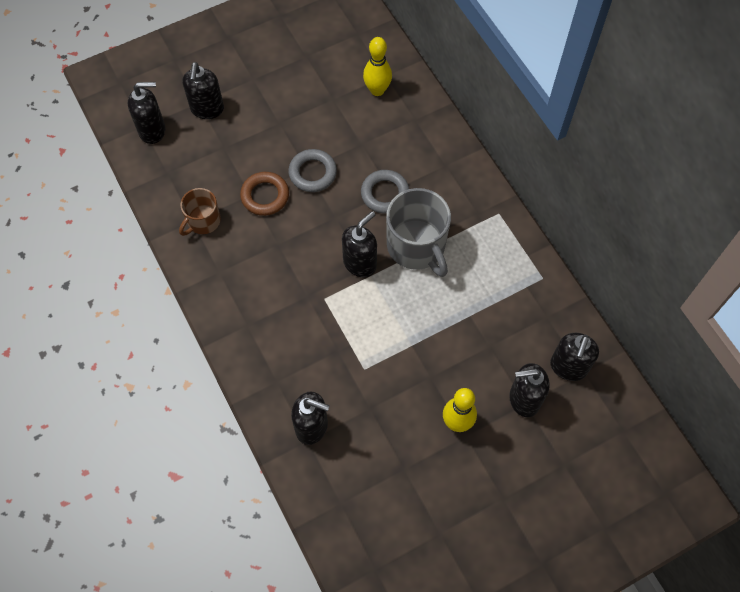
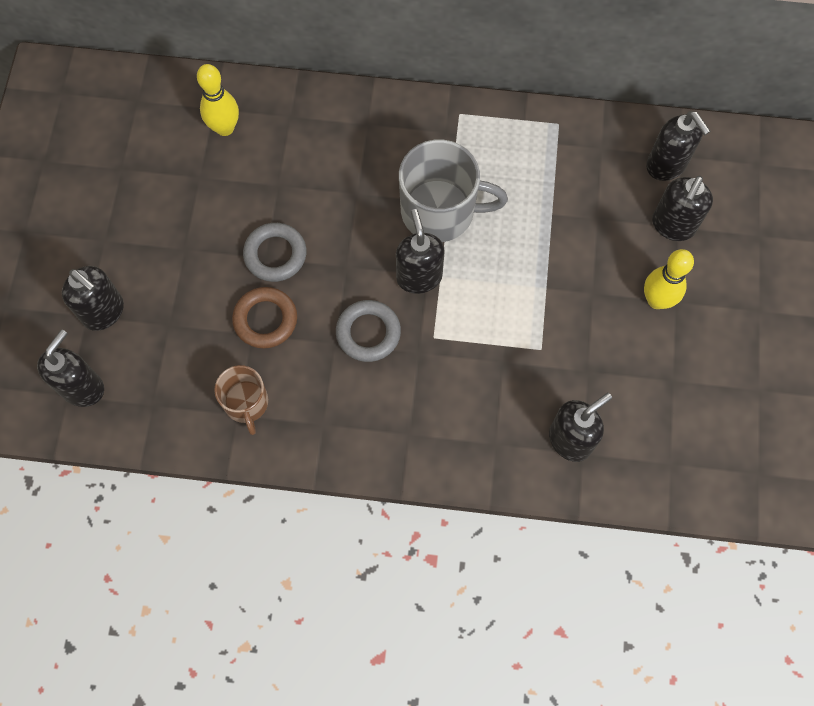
camera: 55 degrees left, 5 degrees up
(385, 194) = (356, 201): grey ring -> grey ring (368, 333)

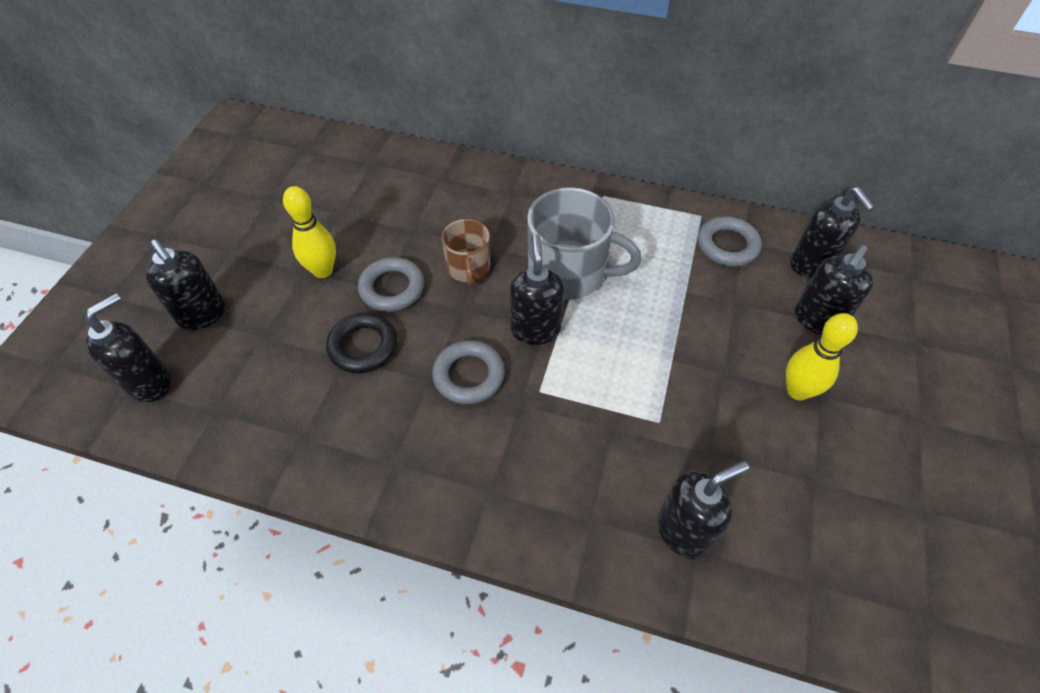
camera: 10 degrees right, 15 degrees down
(225, 128) = (377, 179): yellow bowling pin -> yellow bowling pin (323, 270)
(246, 403) = (316, 427): brown mug -> brown mug (468, 268)
(265, 320) = (363, 346): brown ring -> black ring
(586, 156) = (727, 245): none -> grey ring

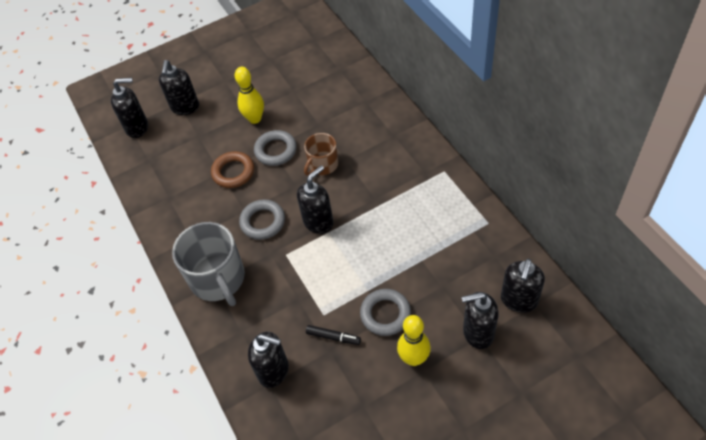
camera: 50 degrees right, 0 degrees up
(363, 346) = (233, 172): black ring -> brown ring
(569, 273) = (370, 204): grey mug -> grey mug (218, 279)
(698, 436) = (333, 337): none -> black marker
(727, 245) = (480, 252): grey ring -> grey ring (385, 314)

